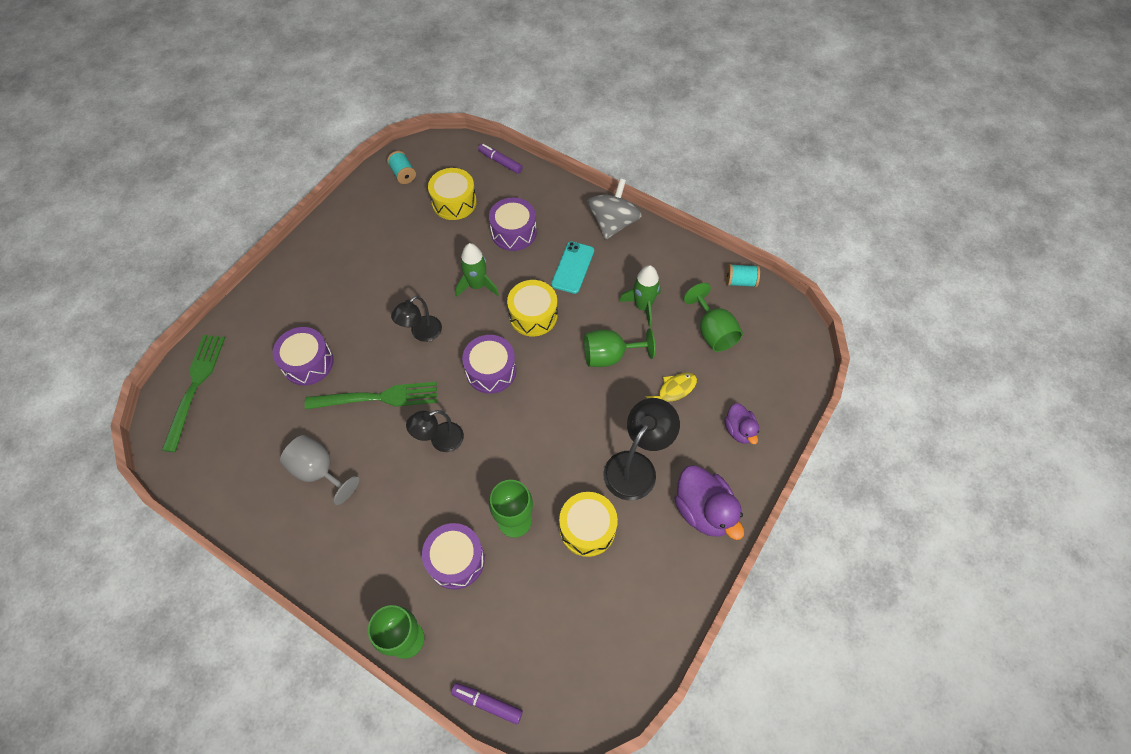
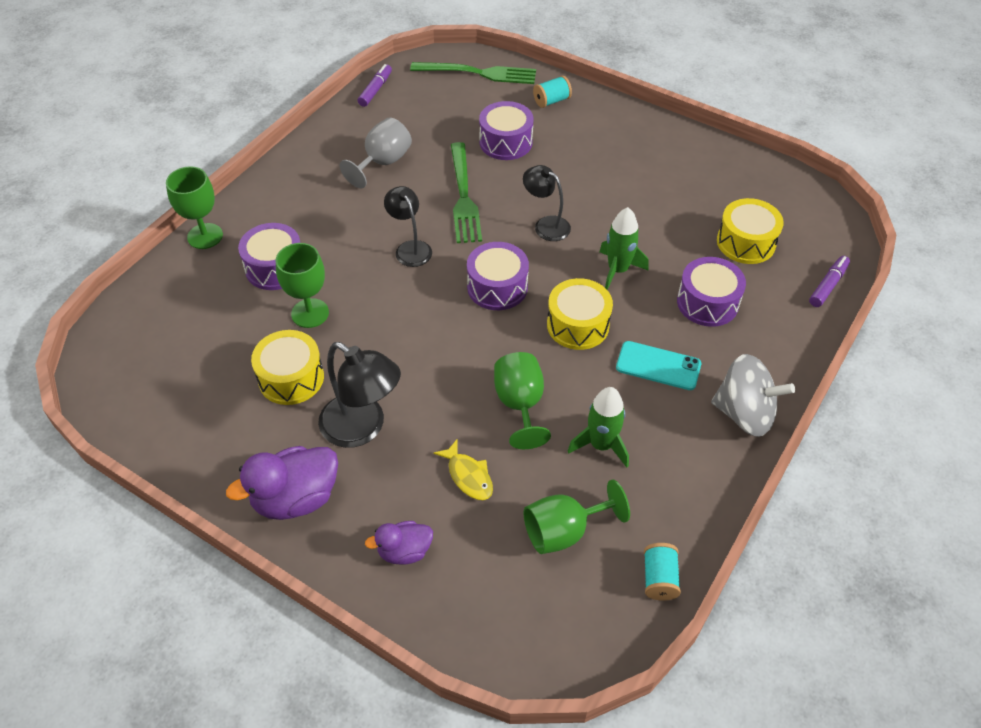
camera: 90 degrees right, 10 degrees down
(403, 174) = (781, 193): turquoise spool -> turquoise spool (551, 101)
(487, 703) = (130, 297): purple marker -> purple marker (375, 90)

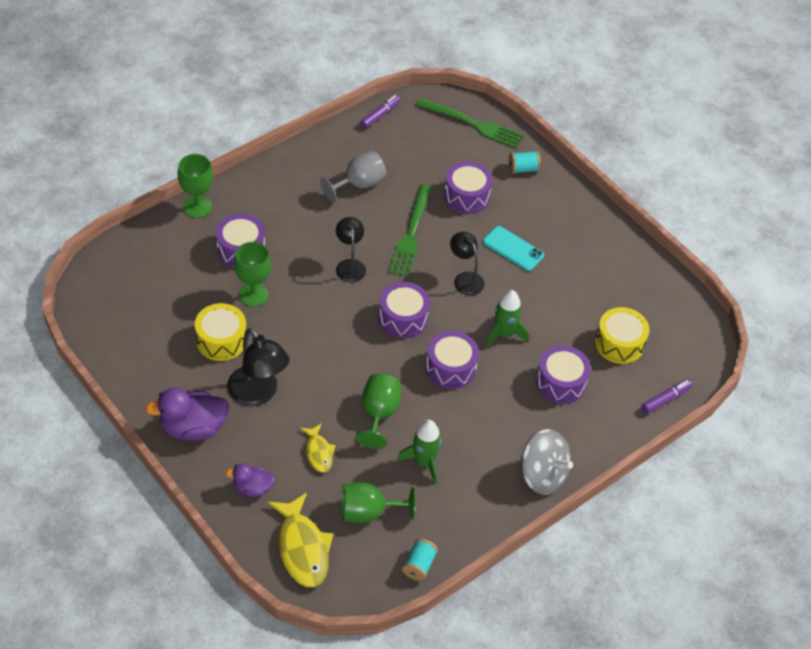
camera: 15 degrees right, 0 degrees up
(502, 609) = (302, 548): none -> yellow fish
(578, 325) = (451, 368): yellow drum -> purple drum
(658, 366) = (496, 419): turquoise phone -> turquoise phone (513, 249)

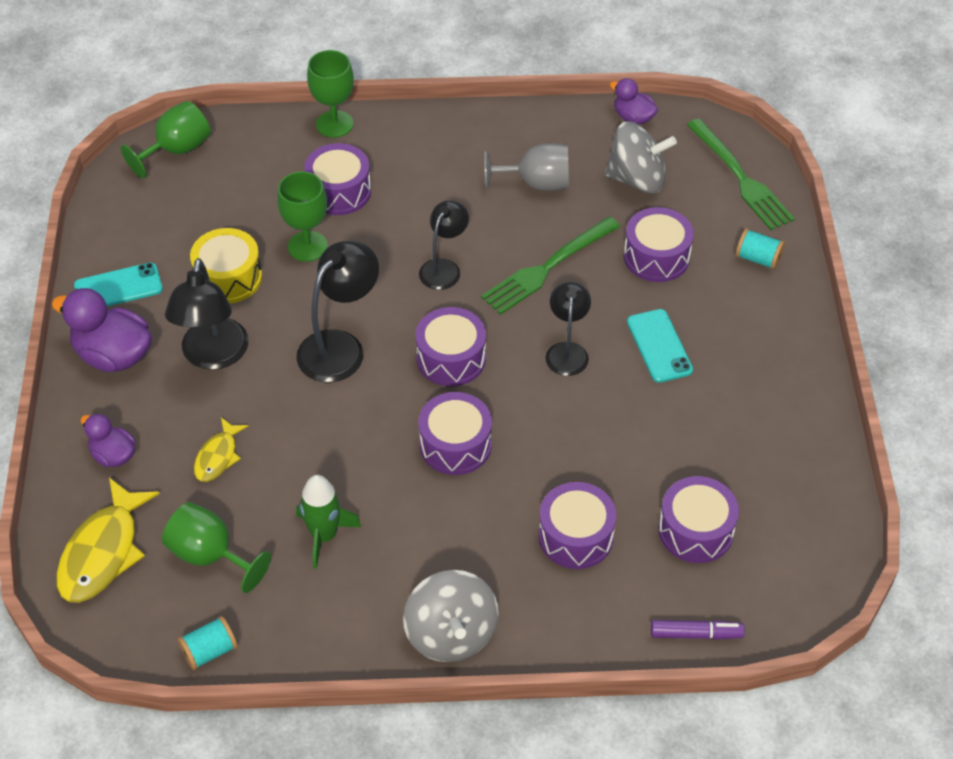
camera: 40 degrees right, 0 degrees up
(154, 384) = (118, 287): none -> turquoise phone
(331, 346) = (340, 346): none -> black lamp
(378, 414) = (324, 451): green goblet -> green goblet (177, 150)
(380, 115) = (633, 117): purple marker -> purple duck
(415, 153) = (637, 179): none -> grey spinning top
(504, 334) = (556, 440): green rocket -> none
(619, 343) = (695, 530): yellow drum -> purple drum

